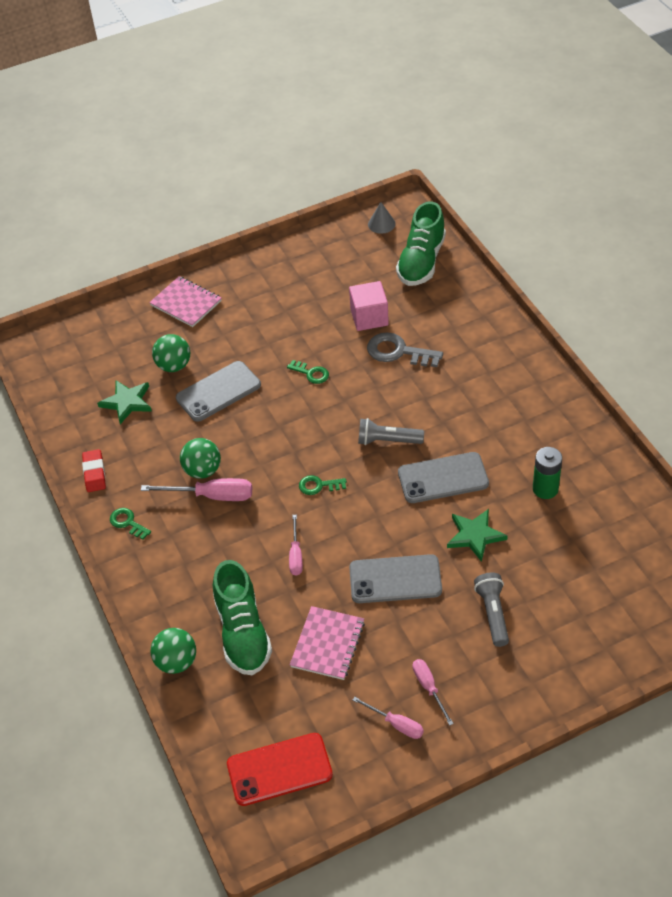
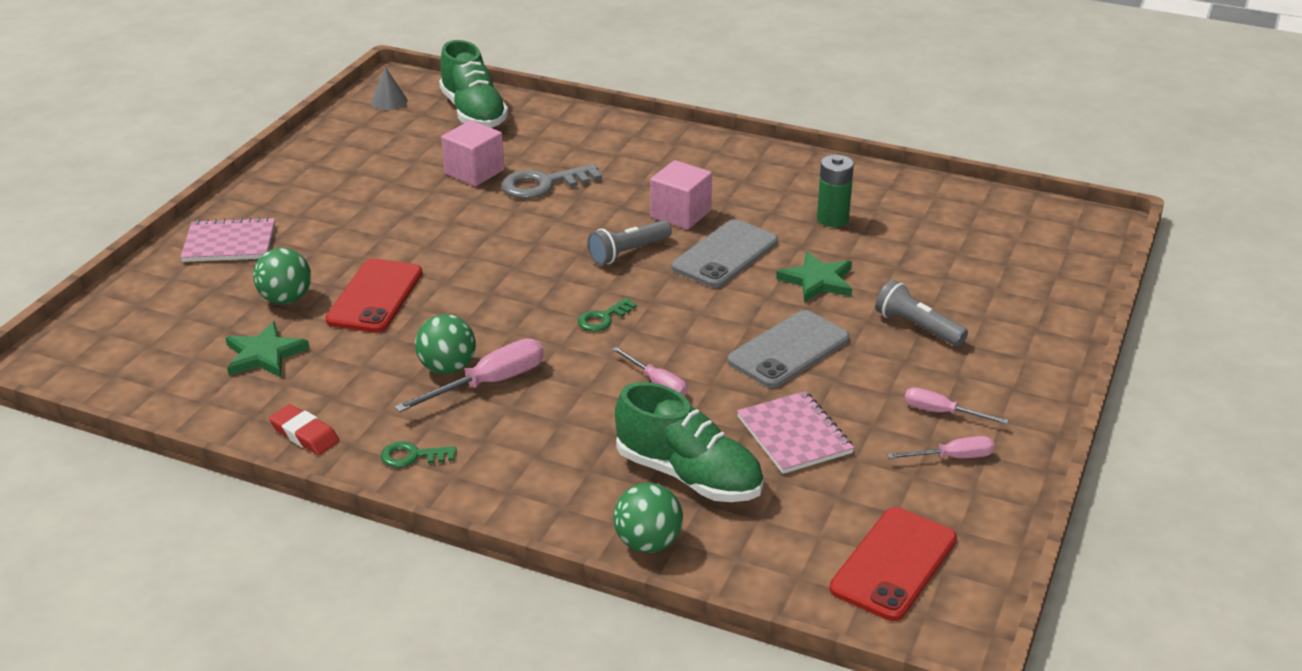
camera: 45 degrees left, 15 degrees down
(218, 391) = (375, 296): grey phone -> red phone
(311, 373) = (468, 238): green key -> none
(453, 426) = (680, 214): none -> pink cube

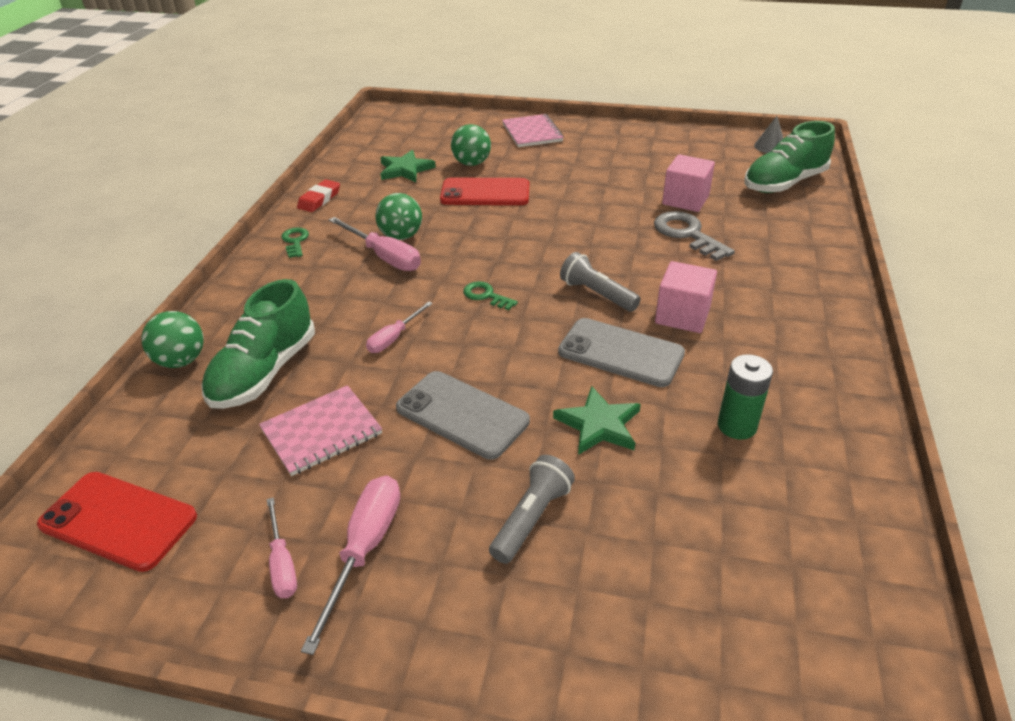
camera: 80 degrees right, 5 degrees up
(942, 412) = (365, 550): pink screwdriver -> pink screwdriver, size x1.62

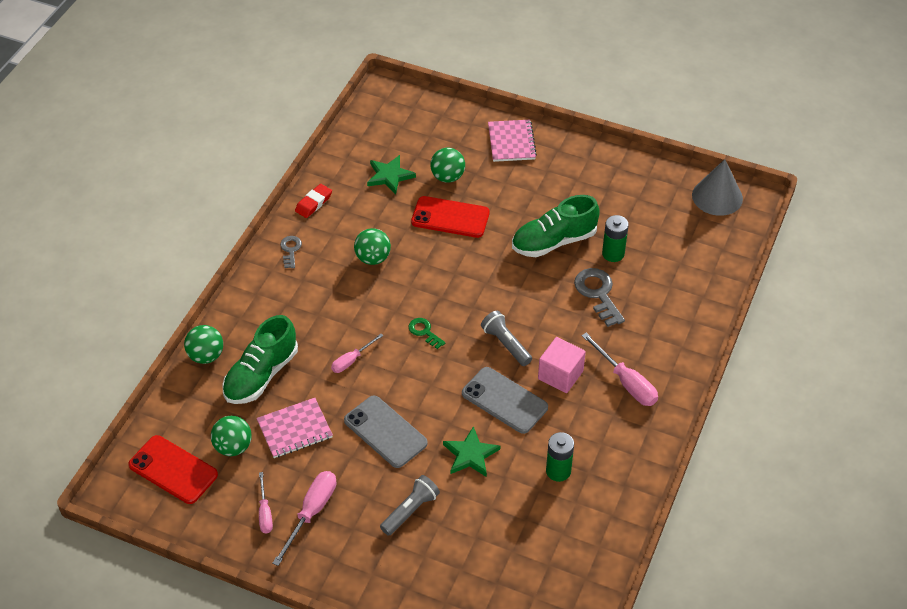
camera: 10 degrees right, 10 degrees up
(223, 471) = (233, 447): none -> green ball
(295, 241) = (290, 250): green key -> grey key
(384, 257) = (356, 279): pink screwdriver -> pink screwdriver (626, 382)
(685, 200) = (613, 254): pink cube -> green battery
(770, 146) = (717, 196): grey cone -> grey cone, size x1.81
(784, 183) = (705, 247): green shoe -> green shoe (553, 241)

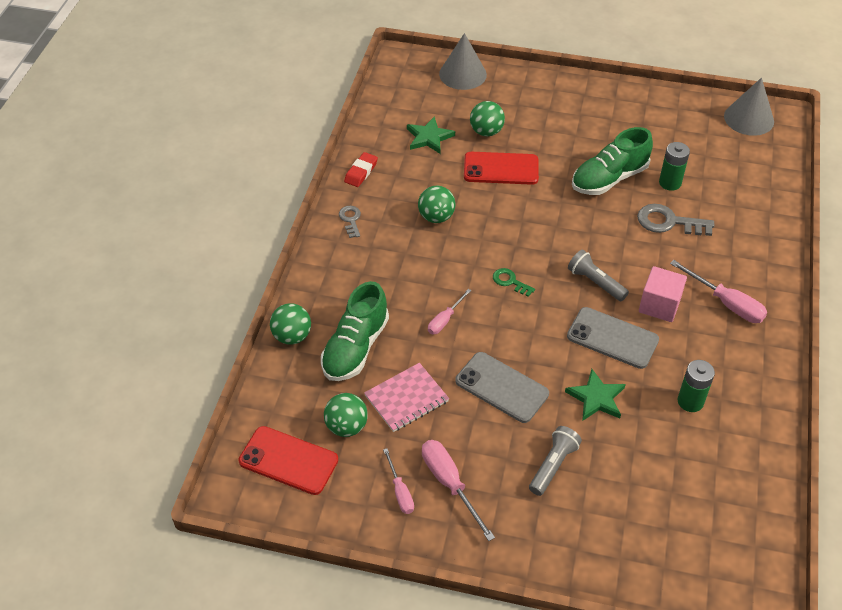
camera: 10 degrees left, 0 degrees up
(311, 513) = (450, 484): pink screwdriver -> pink screwdriver turned 45 degrees counterclockwise
(442, 113) = (462, 74): none -> grey cone
(511, 142) = (537, 93): pink notebook -> none
(598, 294) = (669, 222): grey key -> grey key turned 45 degrees counterclockwise

